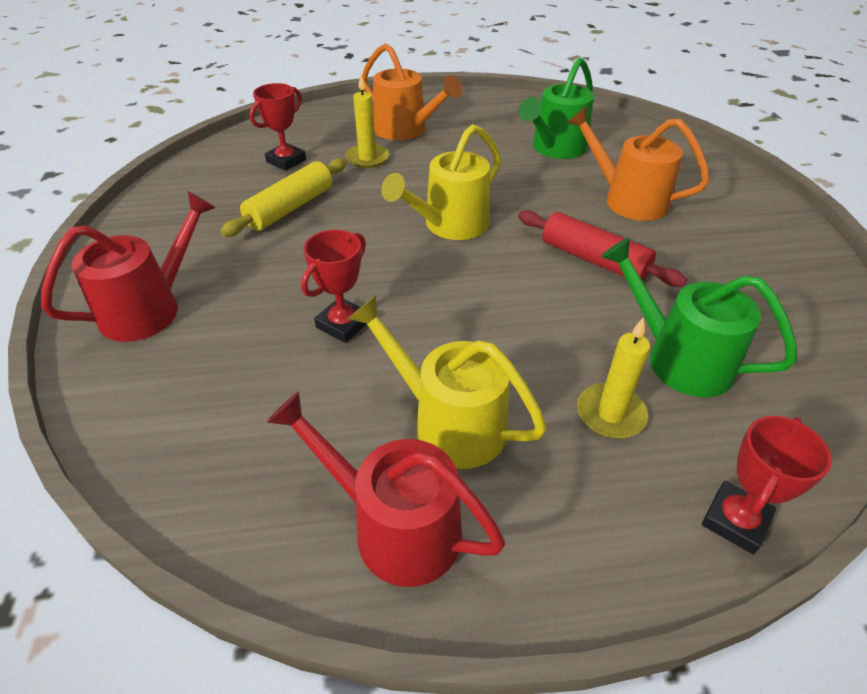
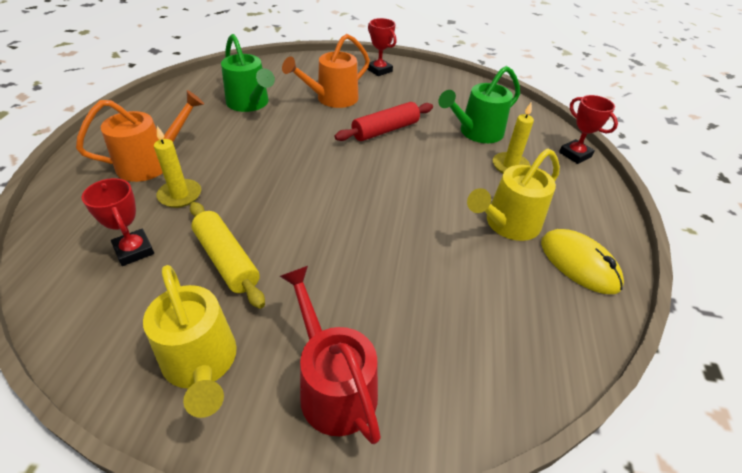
camera: 75 degrees left, 0 degrees up
(343, 324) = (405, 254): red trophy -> red trophy (379, 70)
(394, 526) = (579, 264): red watering can -> yellow mouse
(449, 225) = (314, 175): yellow watering can -> yellow watering can (202, 364)

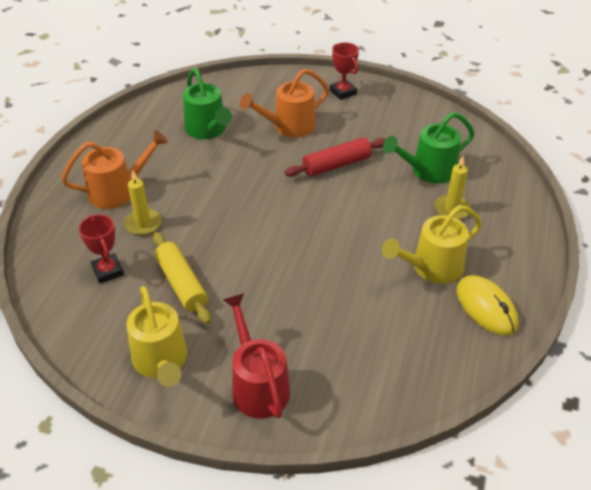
camera: 10 degrees right, 0 degrees up
(575, 154) = (523, 199): red trophy -> none

